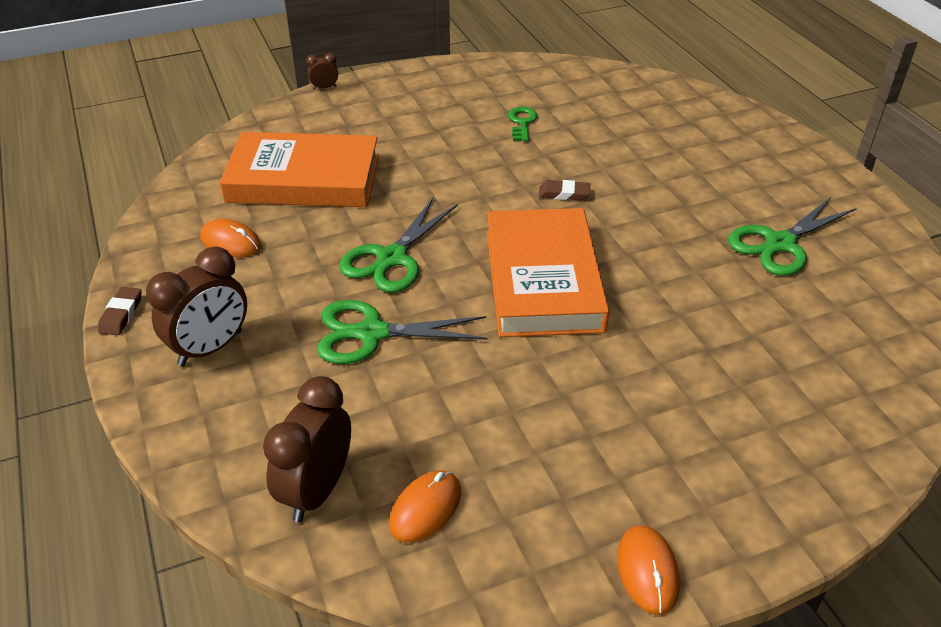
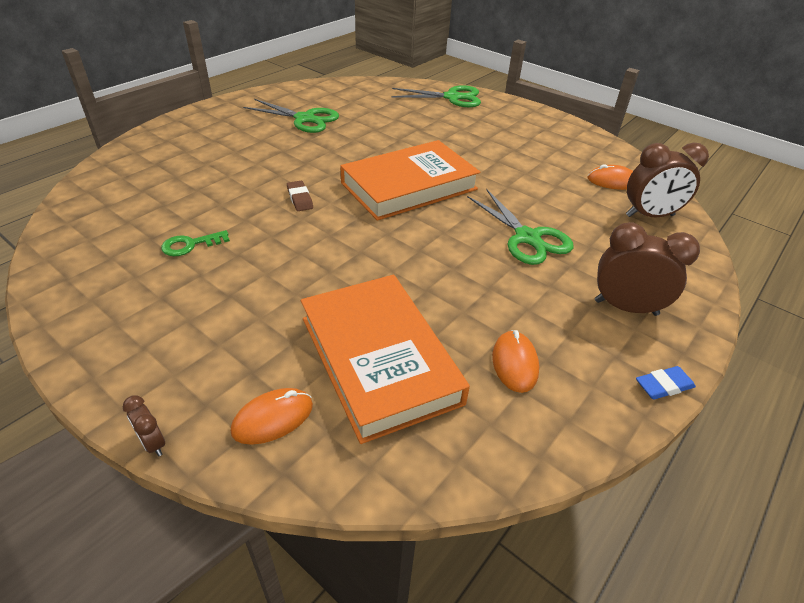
camera: 120 degrees left, 0 degrees up
(121, 314) = (663, 385): brown eraser -> blue eraser
(391, 258) = (446, 256): green scissors -> green scissors (452, 97)
(647, 571) = (566, 126): orange mouse -> orange mouse (273, 418)

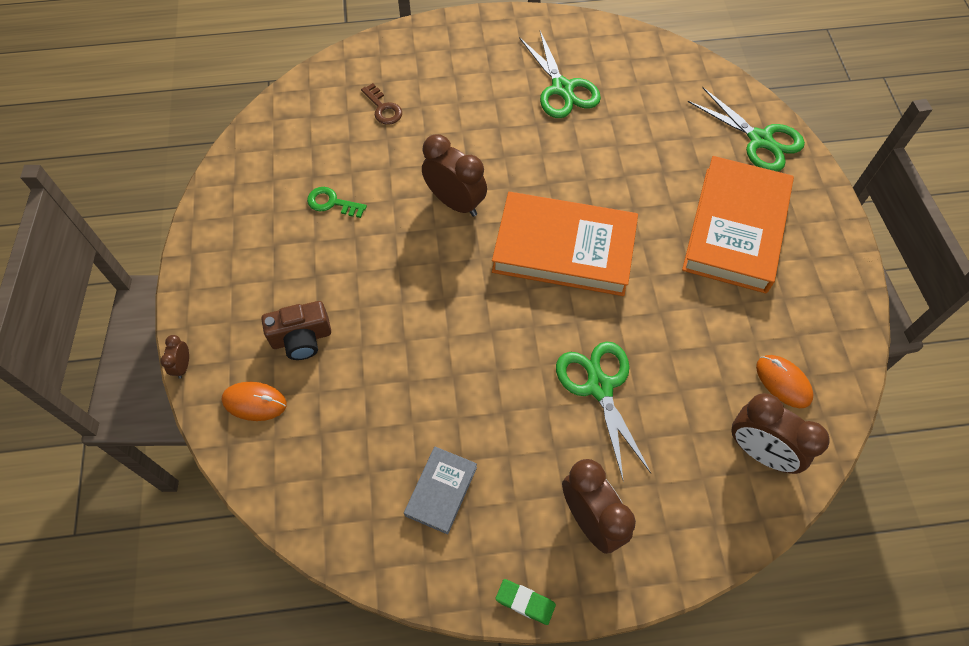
camera: 45 degrees right, 20 degrees up
(174, 176) = (383, 108): none -> brown key
(266, 343) = (301, 338): none -> brown camera
(300, 199) = (455, 202): brown eraser -> brown clock
(379, 359) = (356, 410): orange book -> orange book (735, 229)
(514, 363) = (441, 491): orange mouse -> grey book
(527, 238) = (599, 386): green scissors -> green scissors turned 150 degrees clockwise
(663, 385) = (525, 602): blue eraser -> green eraser

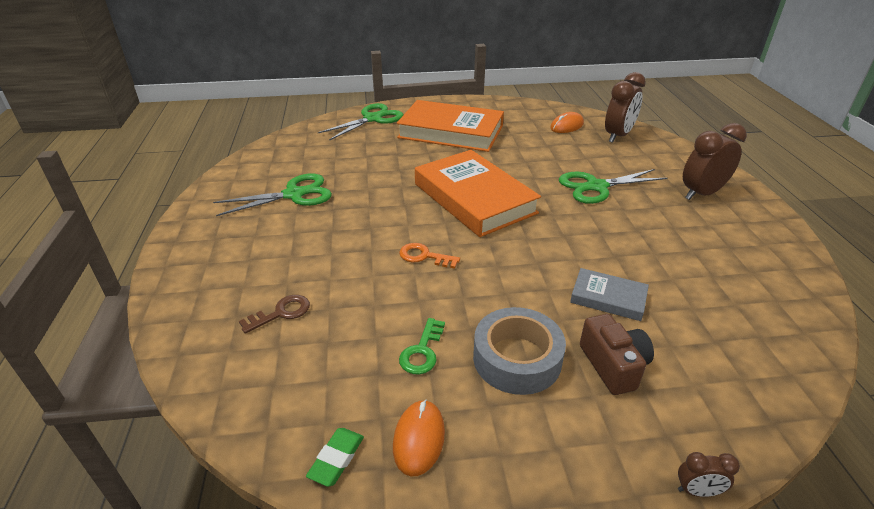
camera: 90 degrees left, 25 degrees down
(254, 402) = (709, 402): orange mouse -> orange mouse (419, 439)
(317, 267) = (517, 359): none -> grey tape
(441, 491) = (724, 261): grey book -> grey book (608, 298)
(455, 202) = (424, 256): brown clock -> orange key
(525, 602) = (780, 221): green eraser -> green eraser (336, 459)
(564, 249) = (474, 198): orange book -> orange book turned 45 degrees counterclockwise

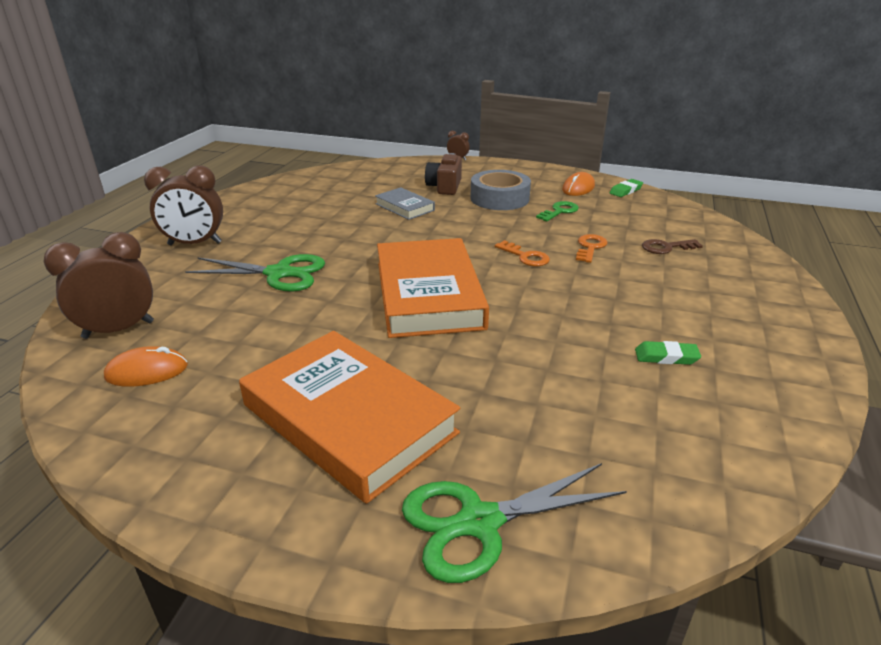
camera: 155 degrees left, 5 degrees down
(294, 194) = (666, 357): green scissors -> green eraser
(365, 288) = (590, 247): none -> orange key

